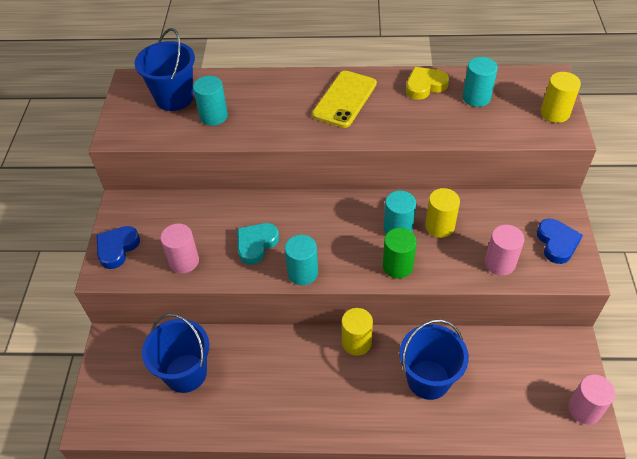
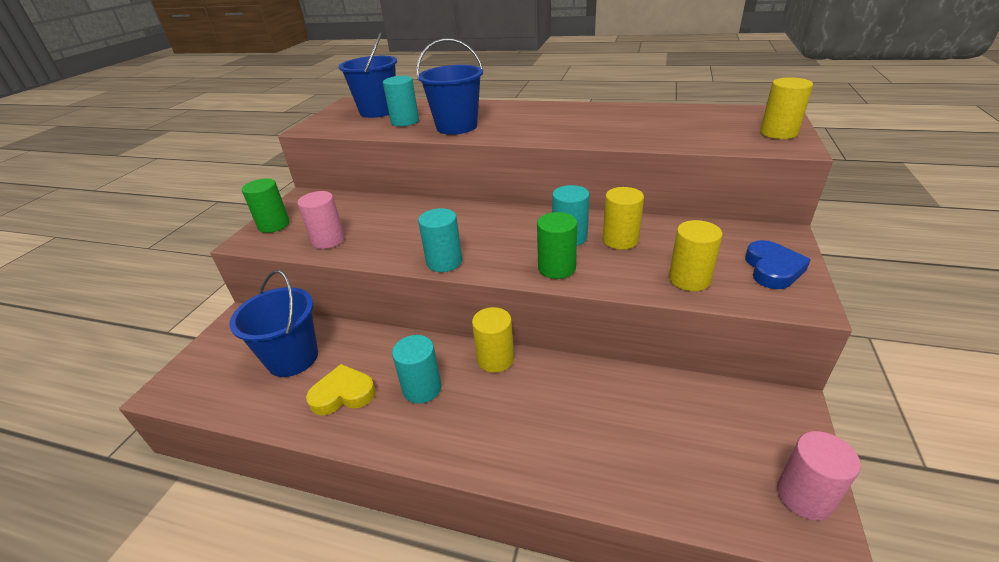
camera: 15 degrees right, 15 degrees down
(117, 248) = (274, 225): blue heart -> green cylinder
(256, 244) = (408, 235): turquoise heart -> none
(345, 99) = (539, 117): yellow phone -> none
(425, 86) = (628, 112): yellow heart -> yellow heart (343, 394)
(428, 379) = (572, 414): blue bucket -> blue bucket (456, 127)
(476, 97) = (683, 120): turquoise cylinder -> turquoise cylinder (422, 388)
(500, 263) = (689, 279): pink cylinder -> yellow cylinder

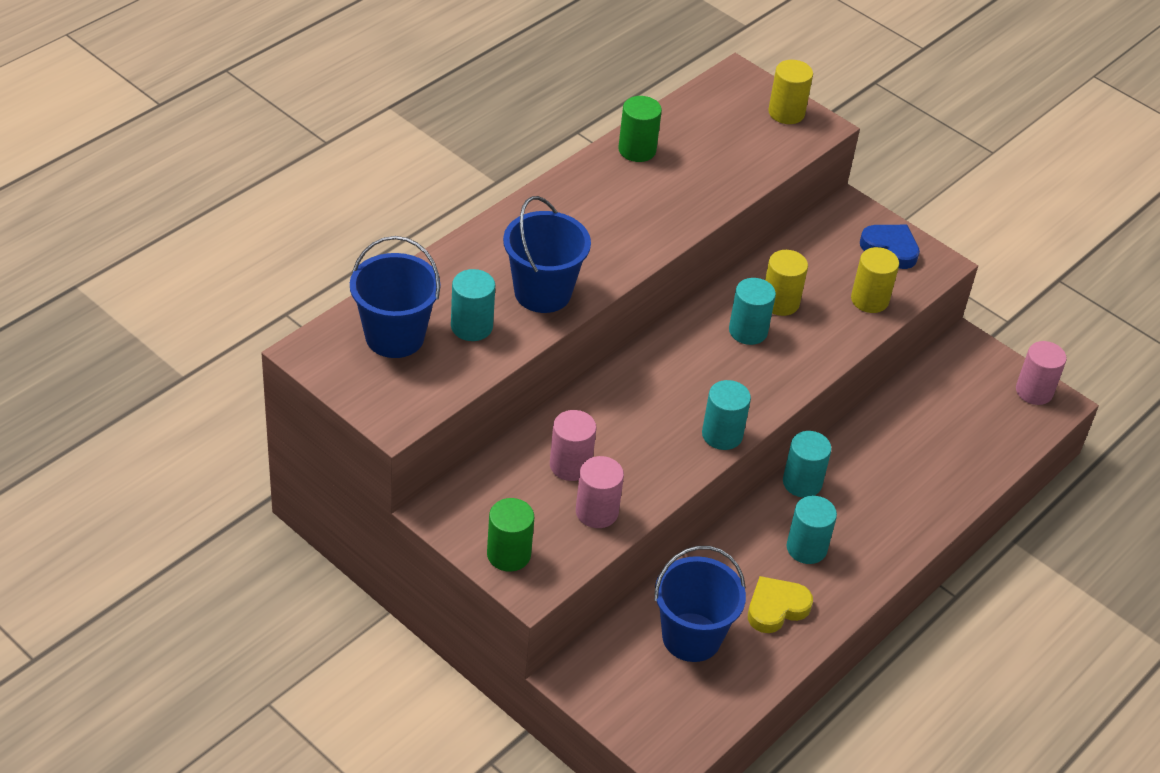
camera: 70 degrees left, 10 degrees up
(343, 394) = (776, 608): yellow heart -> yellow heart turned 45 degrees clockwise
(367, 219) = (570, 465): none -> pink cylinder
(495, 359) = (802, 483): yellow cylinder -> turquoise cylinder
(556, 268) = (793, 365): green cylinder -> green cylinder (637, 150)

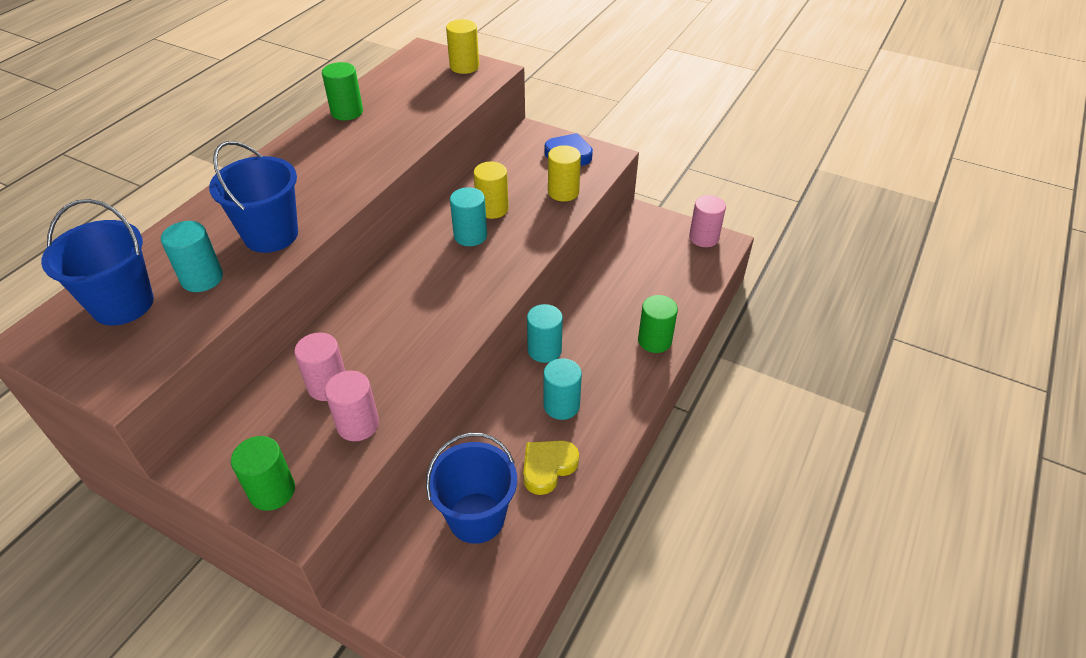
camera: 10 degrees left, 0 degrees up
(722, 435) = (464, 325): turquoise cylinder -> none
(932, 502) = (654, 340): none -> green cylinder

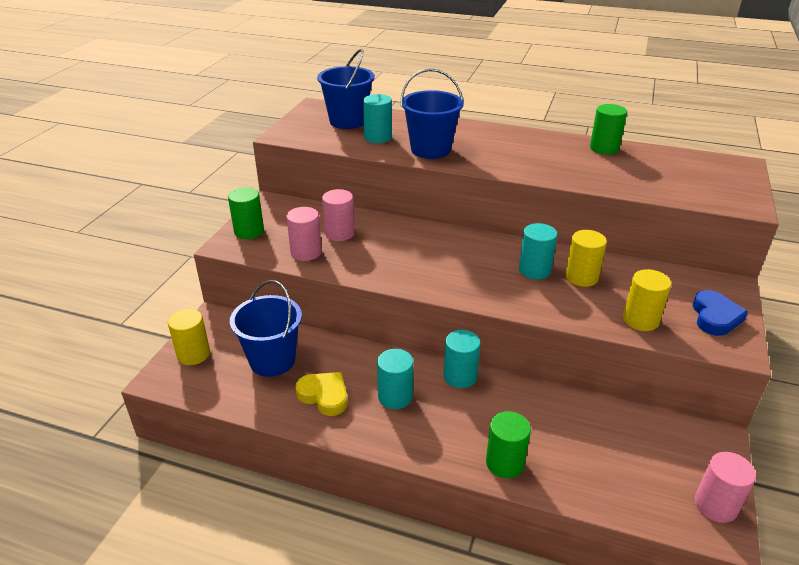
camera: 80 degrees right, 10 degrees down
(464, 66) = (736, 189): yellow cylinder -> yellow cylinder (193, 354)

